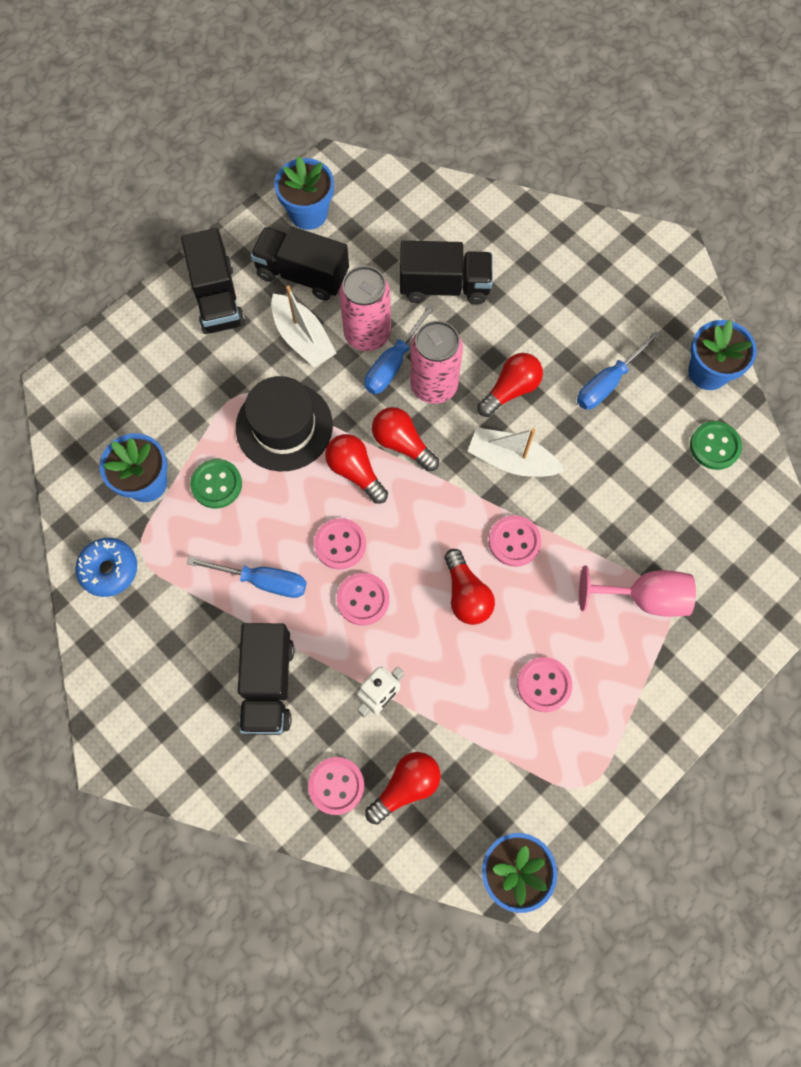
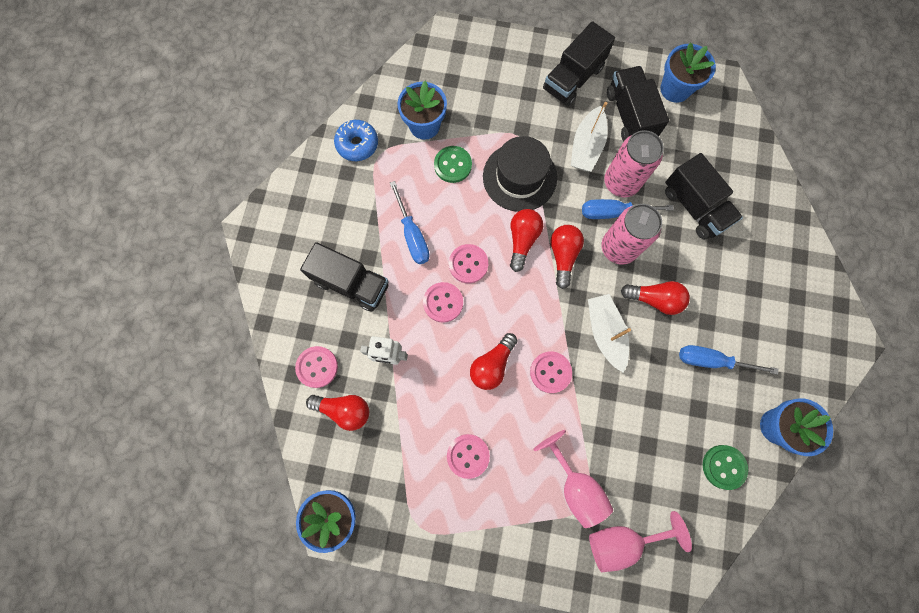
camera: 55 degrees right, 5 degrees up
(268, 684) = (351, 283): black truck -> black truck turned 120 degrees counterclockwise
(724, 590) = (621, 540): none -> pink goblet

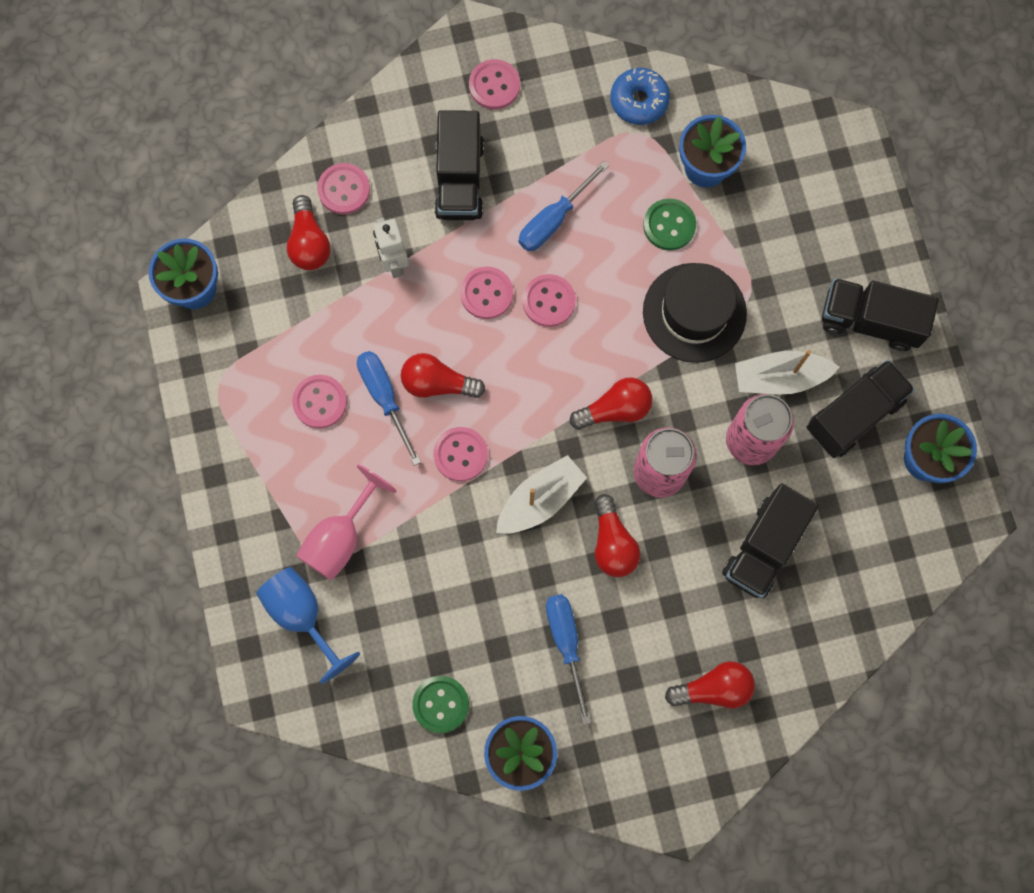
camera: 65 degrees right, 0 degrees up
(296, 230) = (494, 85): none -> pink button
(522, 240) = (611, 352): red light bulb -> red light bulb (713, 688)
(613, 212) = (704, 447): blue screwdriver -> blue screwdriver (384, 397)
(621, 540) = (302, 615): pink goblet -> blue goblet

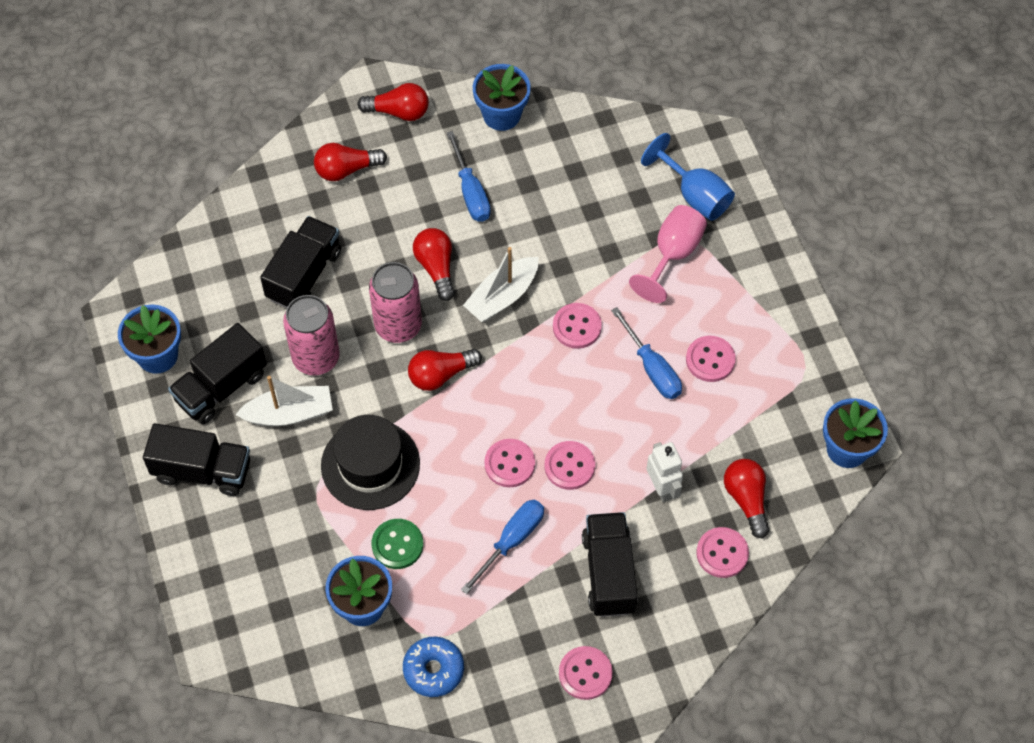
camera: 175 degrees right, 15 degrees down
(437, 383) = (605, 384): red light bulb -> red light bulb (398, 112)
(440, 704) = (570, 142): green button -> none

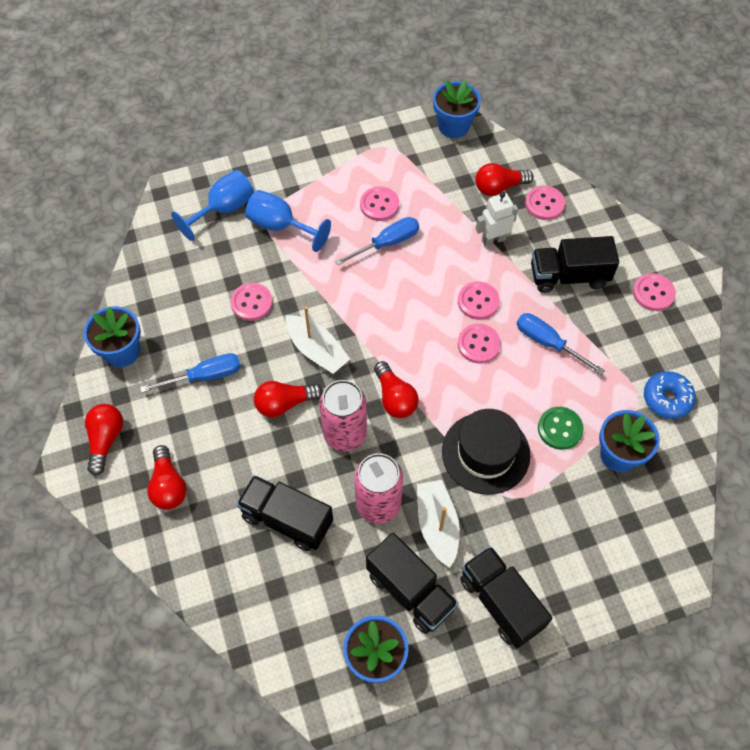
camera: 90 degrees left, 0 degrees up
(202, 471) = (501, 602): black truck -> black truck turned 45 degrees counterclockwise
(577, 327) = (348, 295): pink button -> pink button (251, 303)
(673, 254) = (280, 226): pink goblet -> blue goblet

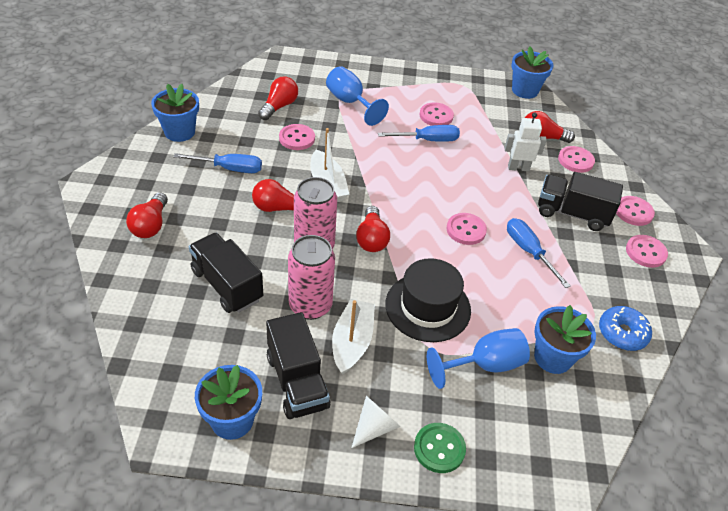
camera: 20 degrees right, 15 degrees down
(106, 440) = (127, 179): red light bulb -> red light bulb (279, 106)
(224, 209) = (314, 79): blue goblet -> blue goblet (485, 365)
(478, 301) = (482, 202): pink button -> pink button (633, 212)
(501, 602) = (374, 427): black truck -> white cone
(560, 429) = (506, 316): green button -> green button (439, 448)

